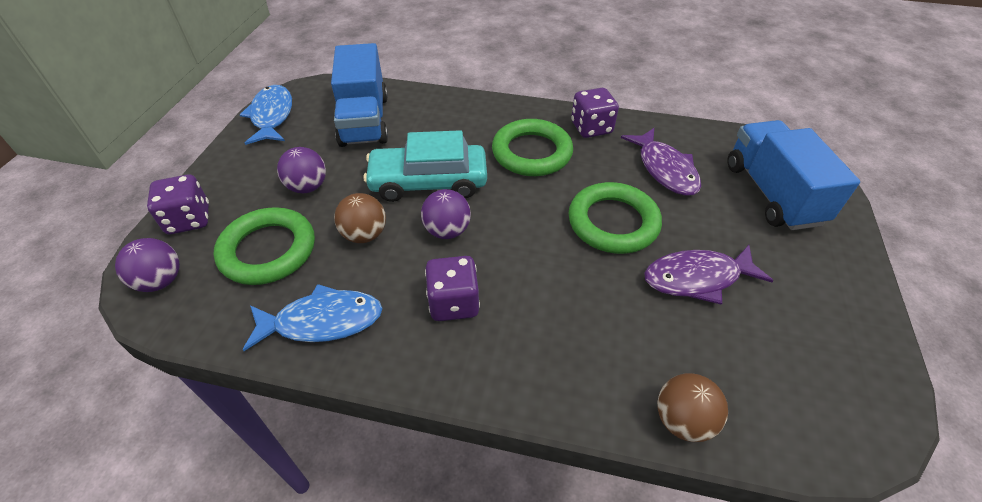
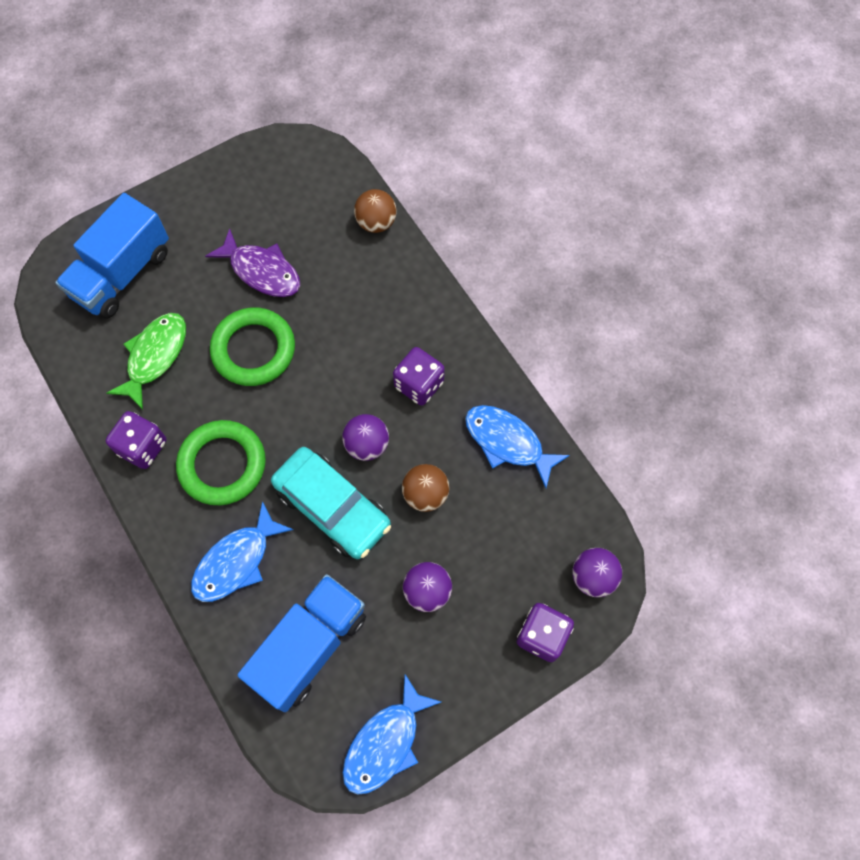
camera: 135 degrees left, 20 degrees up
(268, 250) = (502, 541): green ring -> none
(457, 123) = (236, 561): none -> blue fish
(665, 169) = (155, 356): purple fish -> green fish

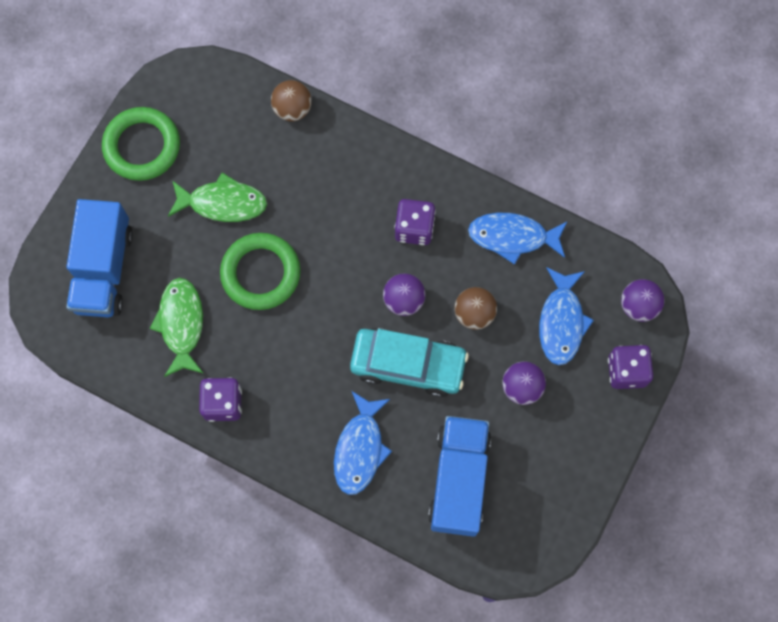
camera: 30 degrees left, 5 degrees up
(222, 465) = (298, 381): green ring -> green ring (142, 146)
(261, 271) = (223, 203): purple fish -> green fish
(385, 743) = (559, 515): blue fish -> blue fish (561, 322)

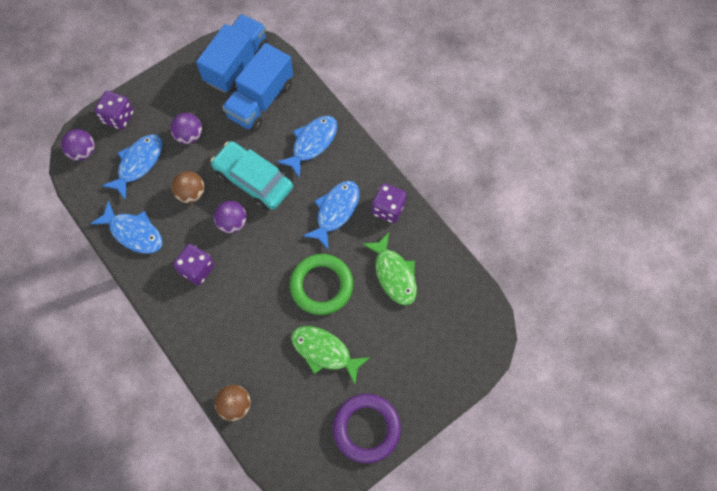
camera: 155 degrees left, 5 degrees down
(104, 269) = (434, 340): blue truck -> blue truck (237, 64)
(142, 146) = (366, 428): green ring -> purple ring
(181, 324) = (394, 274): green fish -> green fish turned 45 degrees counterclockwise
(286, 370) = (335, 211): none -> blue fish

